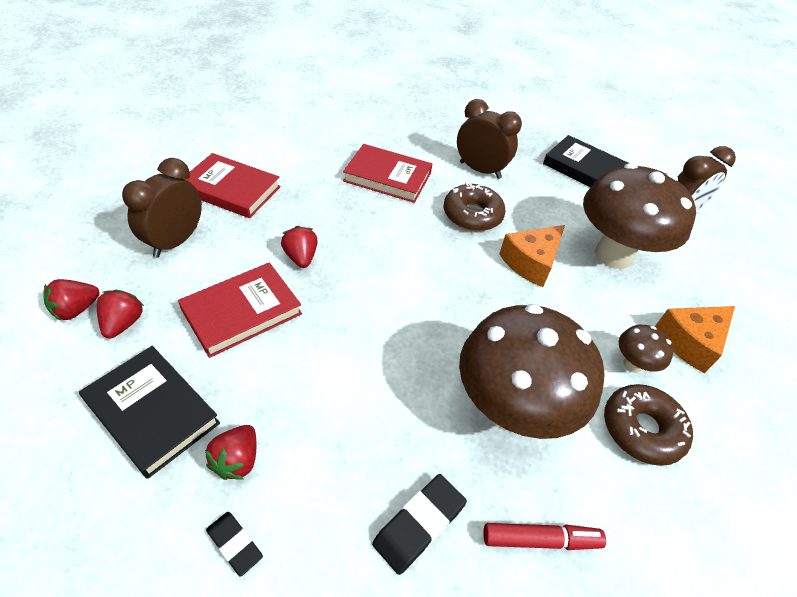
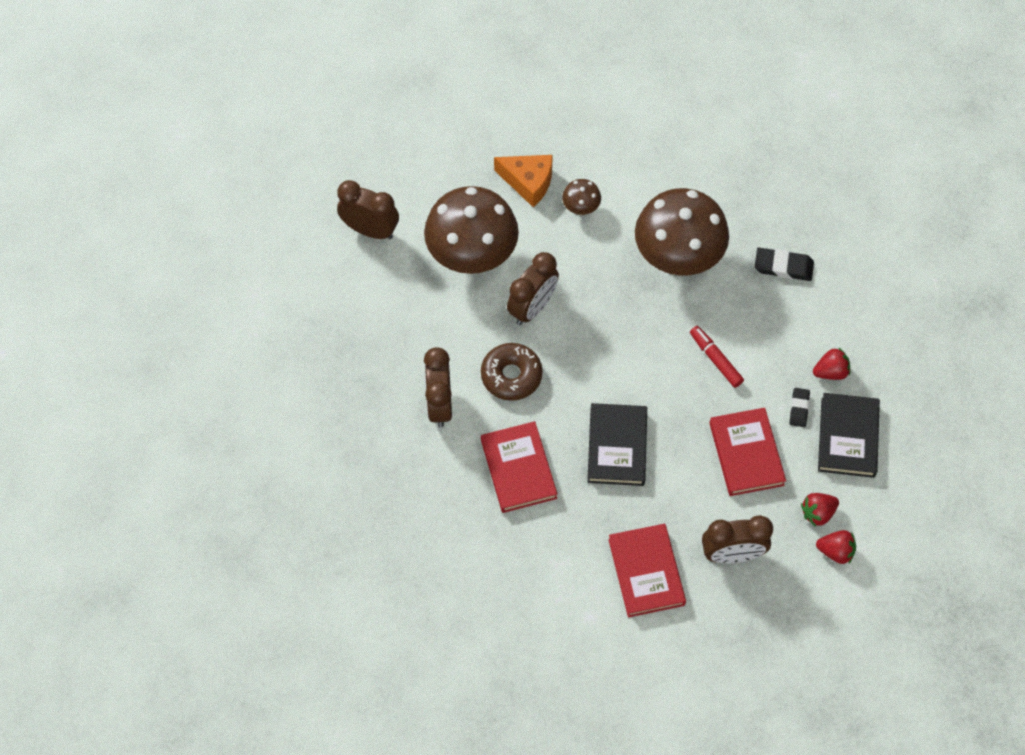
camera: 120 degrees left, 15 degrees up
(234, 544) = (864, 338): black eraser -> black eraser (799, 408)
(242, 312) = (746, 454): red book -> red book turned 60 degrees clockwise
(301, 257) = (668, 459): red strawberry -> none
(531, 262) = (532, 307): orange cheese -> brown clock
(540, 539) = (742, 211): red marker -> red marker (715, 359)
(584, 168) = (358, 324): black book -> black book (617, 446)
(641, 429) = (630, 188): brown donut -> none

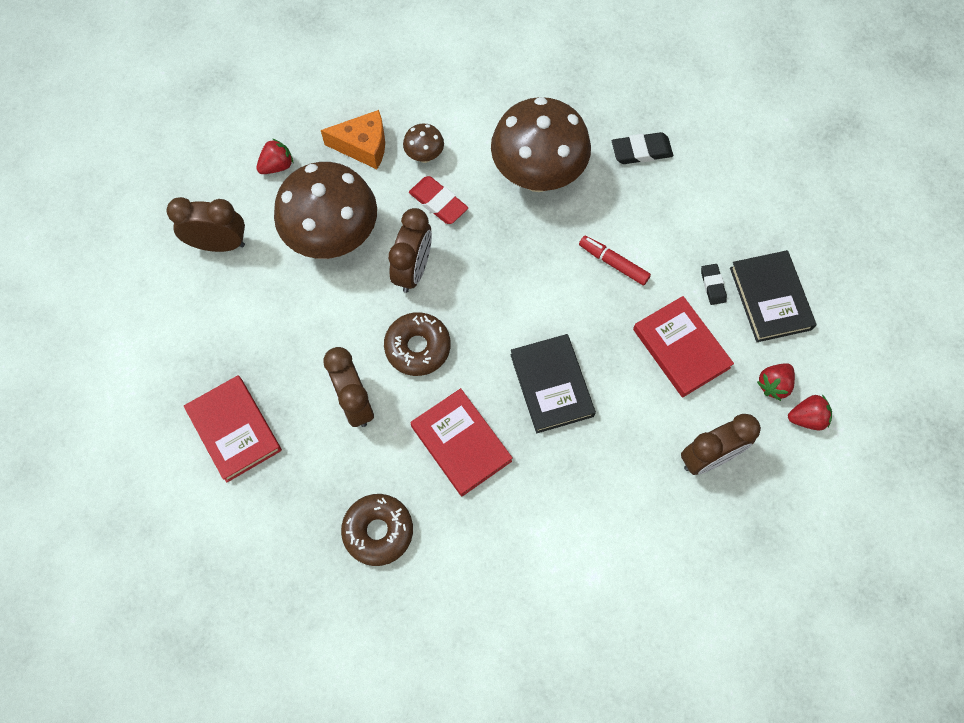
camera: 20 degrees left, 5 degrees up
(421, 517) = (378, 531): none -> brown donut
(577, 254) = (438, 202): none -> red eraser
(646, 572) = (631, 507): red book -> red book (234, 430)
(830, 372) = (727, 239): red strawberry -> red strawberry (277, 166)

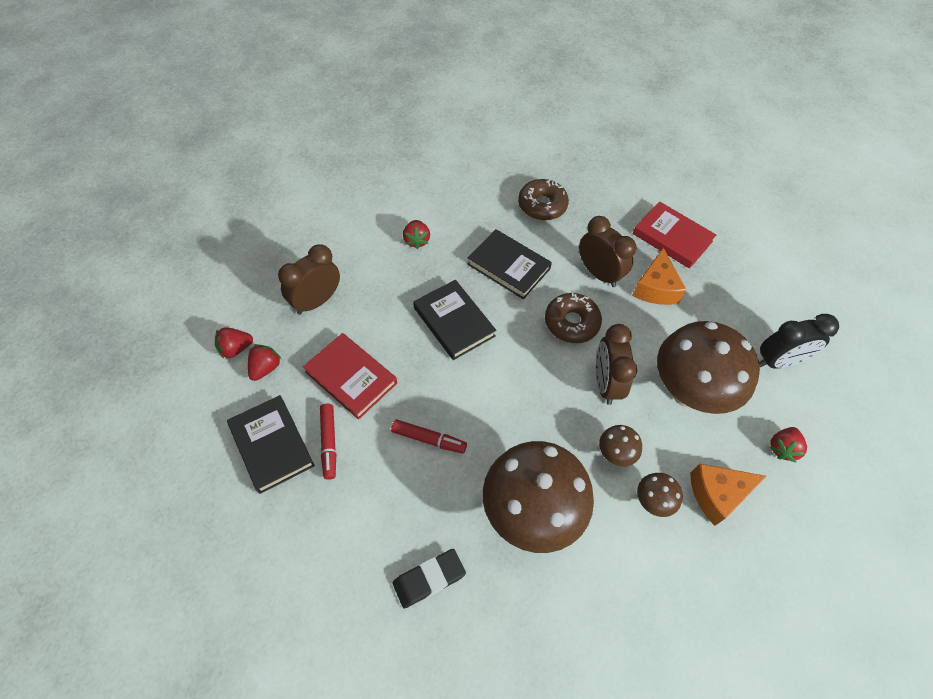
camera: 160 degrees right, 10 degrees down
(219, 244) = (778, 361): brown clock -> black clock
(297, 364) = (655, 288): none -> orange cheese
(438, 202) = (615, 454): red eraser -> brown mushroom
(461, 443) = (508, 266): red book -> black book
(566, 517) = (416, 240): none -> red strawberry
(713, 285) = (329, 443): black eraser -> red marker

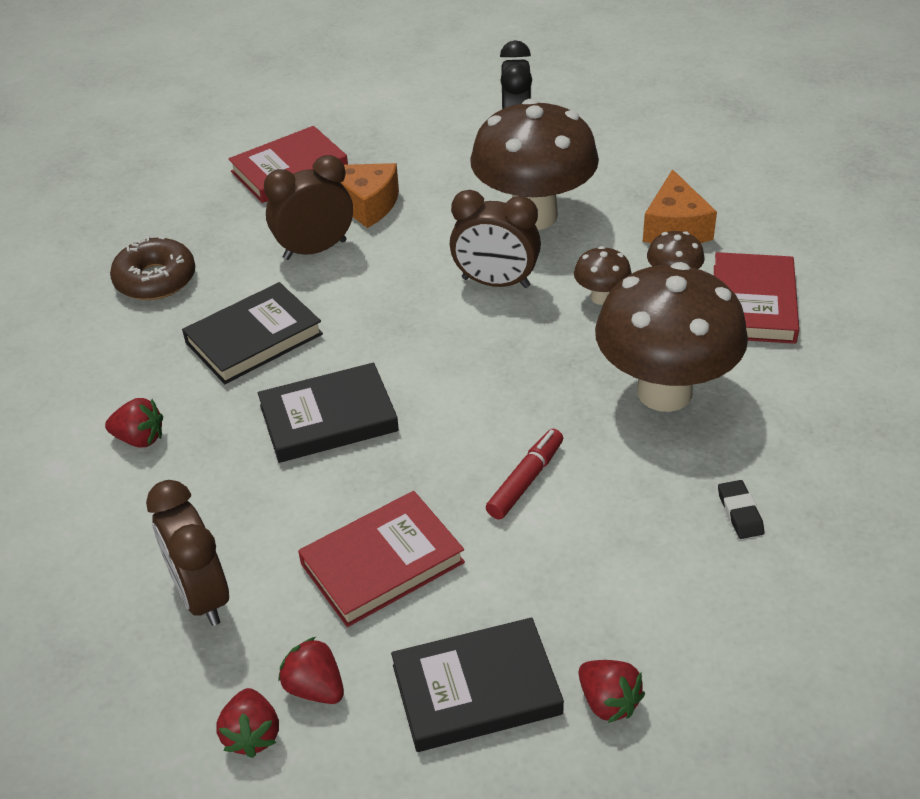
camera: 70 degrees left, 15 degrees down
(329, 443) = (496, 606): red marker -> none
(429, 579) = (740, 512): black eraser -> black eraser, size x0.64
(571, 323) = (386, 294): brown donut -> none
(648, 566) = (753, 303): none -> red book
(782, 448) = (630, 165): red strawberry -> red strawberry (608, 702)

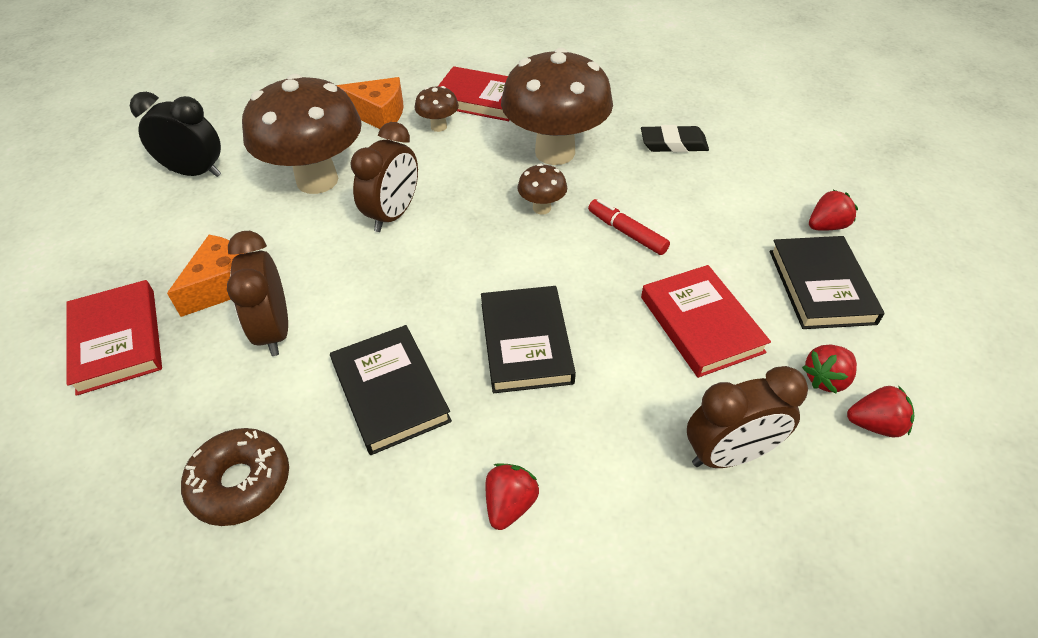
camera: 80 degrees left, 5 degrees up
(601, 297) = (440, 163): brown mushroom -> brown mushroom (542, 208)
(740, 512) = (673, 143): black eraser -> black eraser, size x1.57

